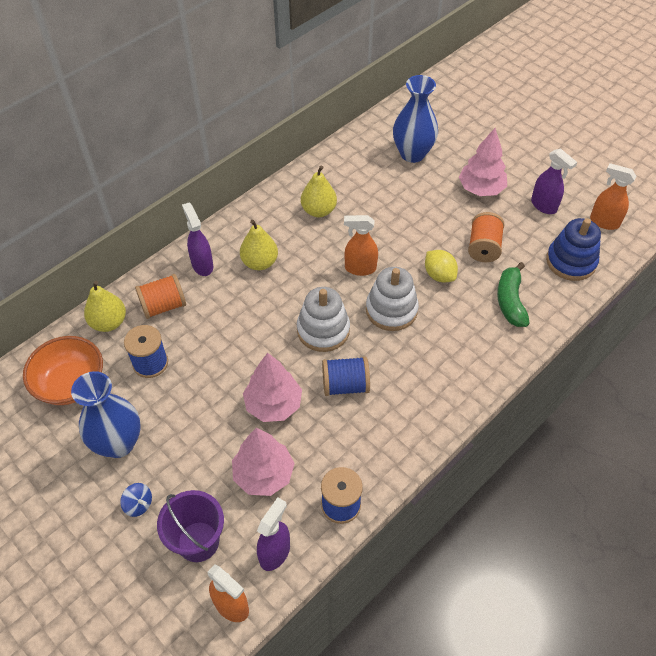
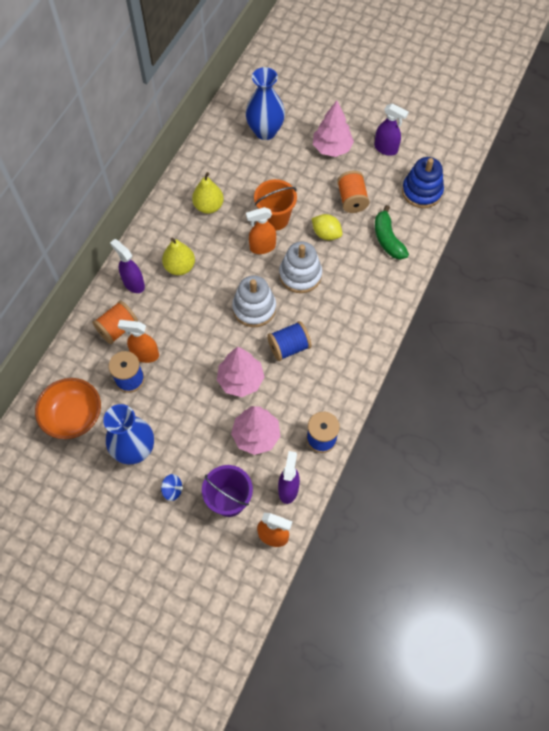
camera: 20 degrees left, 10 degrees up
(109, 322) = (79, 357): yellow pear -> none
(387, 243) = (275, 219): none -> orange bucket
(604, 222) = (436, 150): orange spray bottle -> orange spray bottle (145, 355)

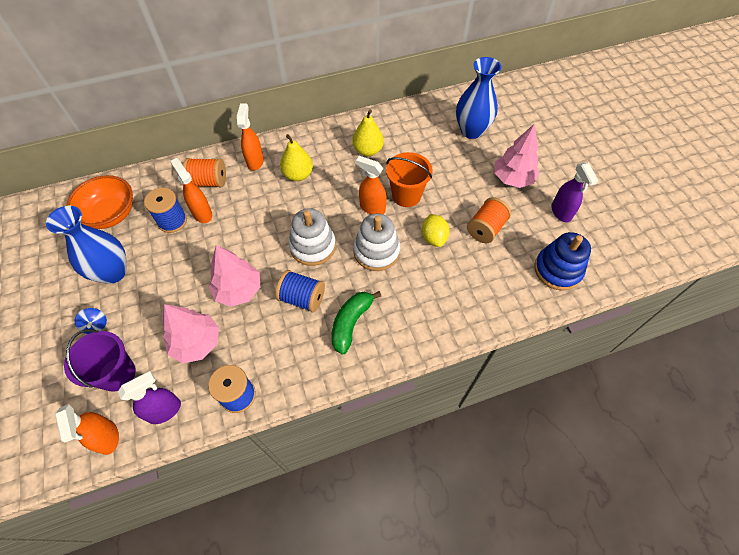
camera: 45 degrees right, 5 degrees down
(133, 284) = (255, 161): purple spray bottle -> orange spray bottle
(387, 239) = (482, 283): green banana -> green banana (351, 323)

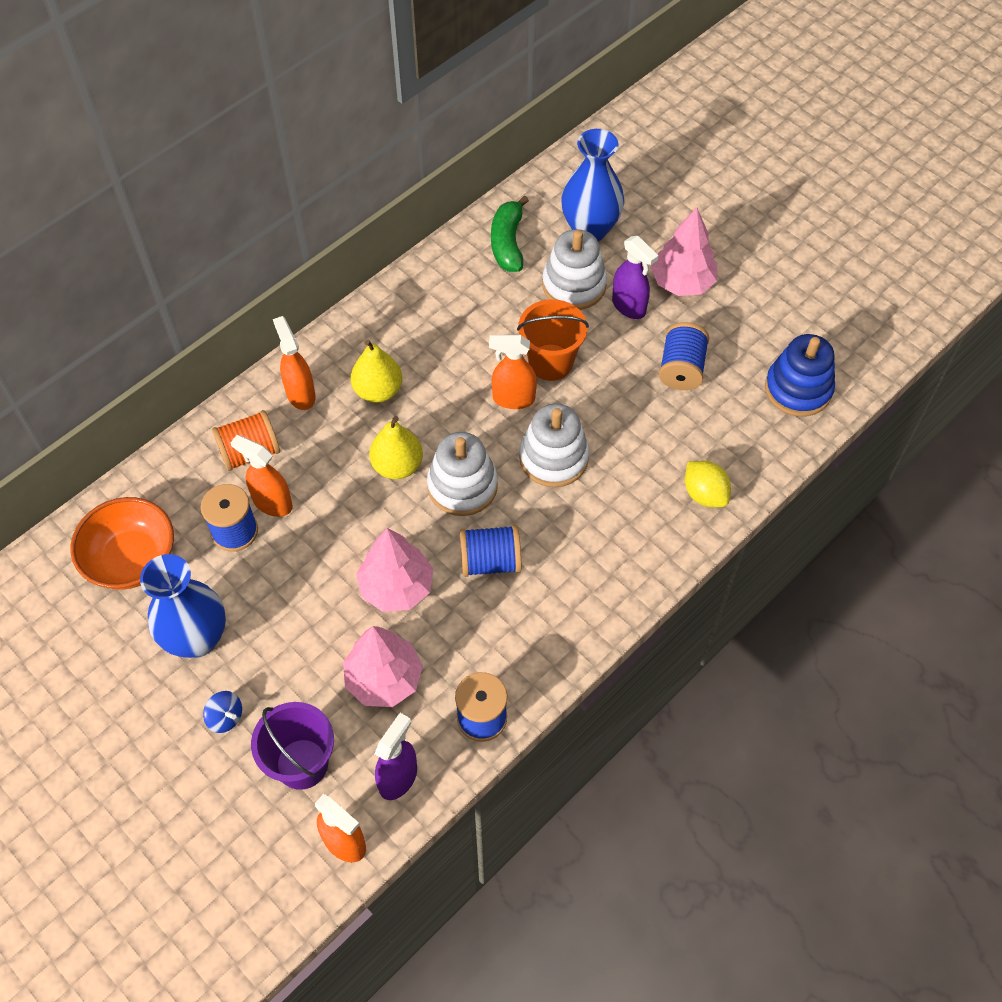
camera: 25 degrees left, 0 degrees up
(351, 323) = (573, 566): green banana -> green banana (508, 243)
(368, 150) = (458, 315): yellow pear -> yellow pear (397, 465)
(433, 238) = (619, 408): yellow lemon -> yellow lemon (704, 494)
(444, 157) = (574, 285): none -> white stacking toy
(485, 229) = (681, 369): orange spool -> blue spool
(561, 212) = (767, 307): purple spray bottle -> purple spray bottle (629, 306)

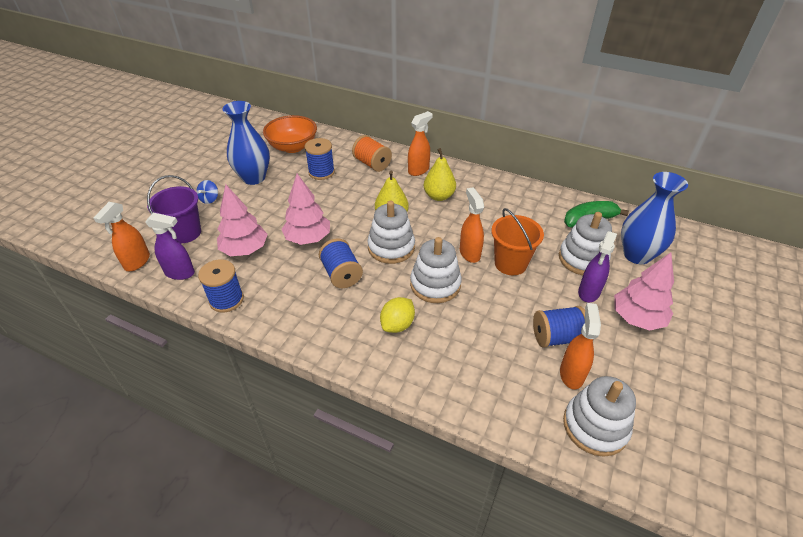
camera: 70 degrees right, 15 degrees down
(272, 503) = (344, 179): orange spray bottle -> orange spray bottle (571, 374)
(704, 494) = (451, 381): yellow lemon -> yellow lemon (397, 325)
(798, 389) = (595, 426): blue stacking toy -> white stacking toy

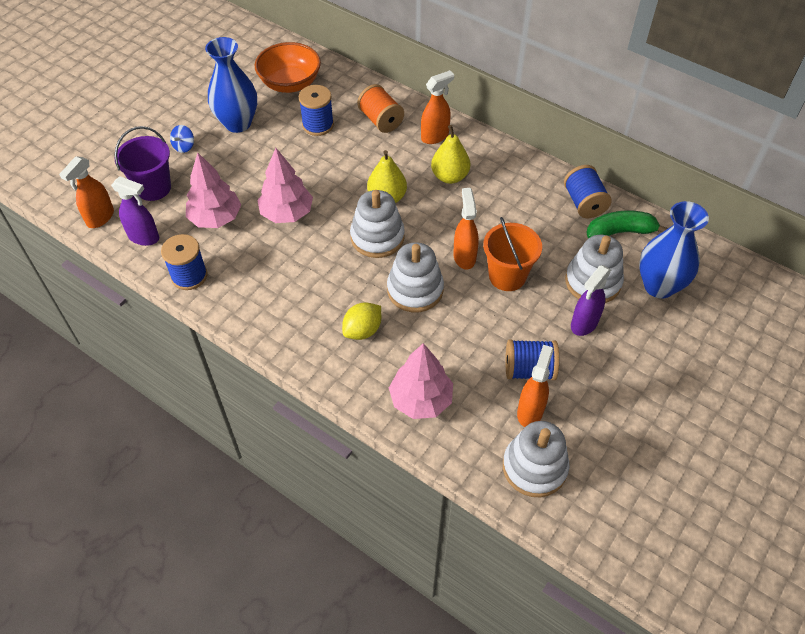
camera: 10 degrees right, 10 degrees up
(341, 274) = (315, 263): blue spool -> blue spool (584, 203)
(637, 318) = (626, 361): pink tree -> pink tree (421, 399)

